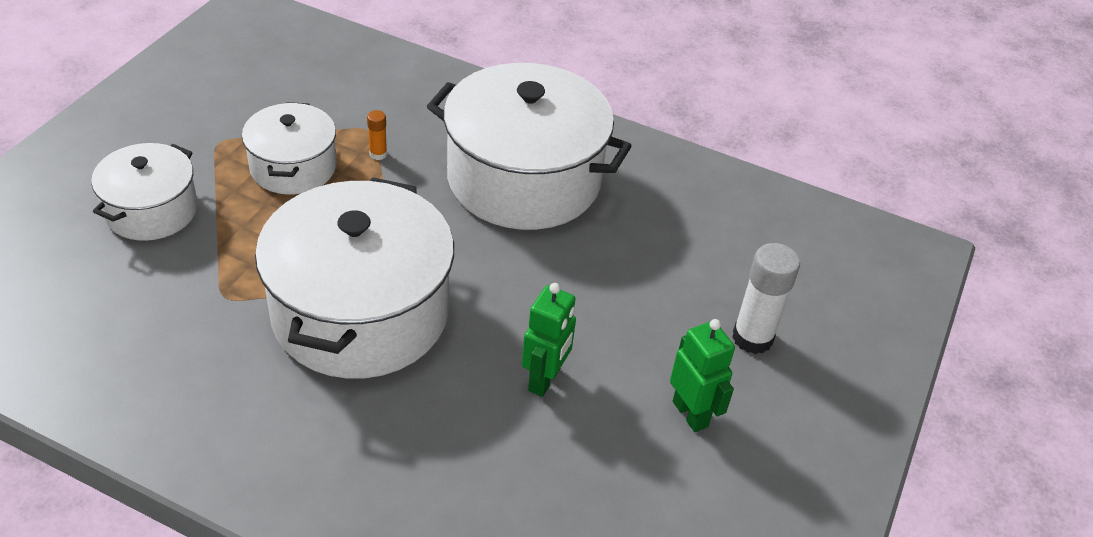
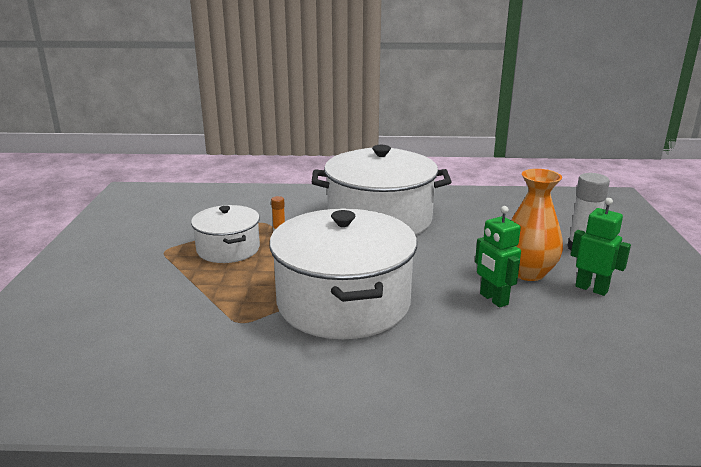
camera: 20 degrees left, 20 degrees down
(151, 210) = (143, 294): white pot -> none
(545, 380) = (493, 299): green robot -> green robot turned 150 degrees clockwise
(633, 353) = (527, 272): none -> orange vase

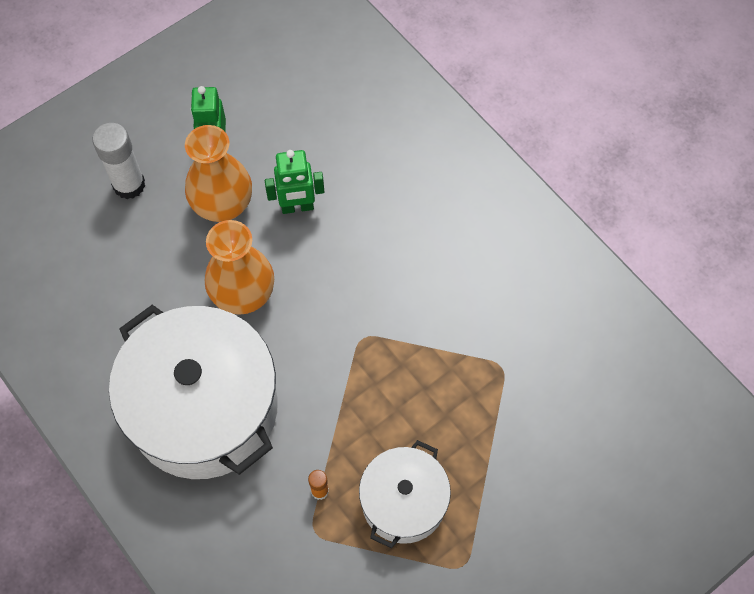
camera: 130 degrees left, 40 degrees up
(343, 302) = (403, 313): white pot -> none
(441, 254) = (243, 294): none -> orange vase
(493, 299) = (297, 207): green robot -> green robot turned 60 degrees clockwise

